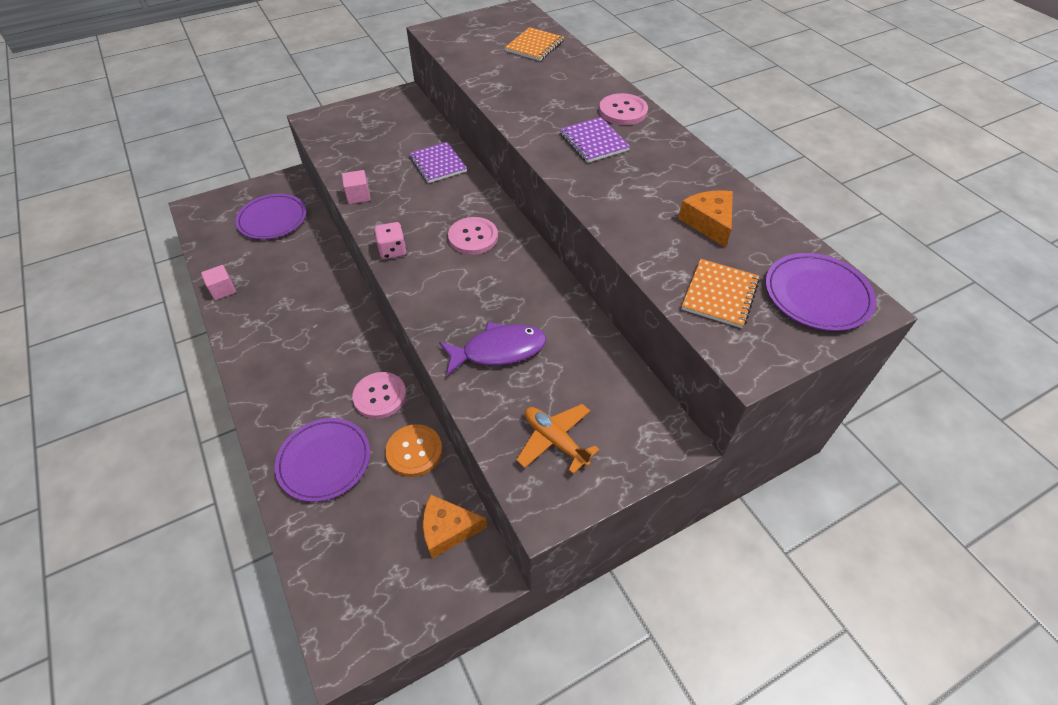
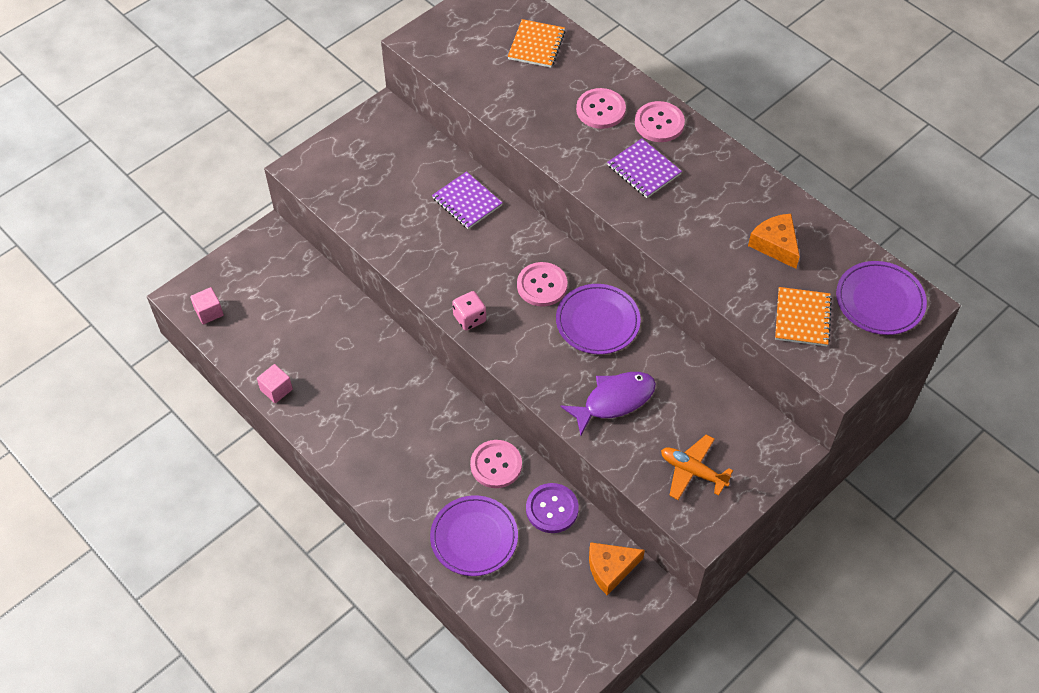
camera: 15 degrees left, 5 degrees up
(272, 219) = (281, 292): purple plate -> purple plate (597, 322)
(358, 196) = (402, 260): pink cube -> pink cube (209, 312)
(414, 451) = (552, 509): orange button -> purple button
(571, 94) = (600, 110): none -> pink button

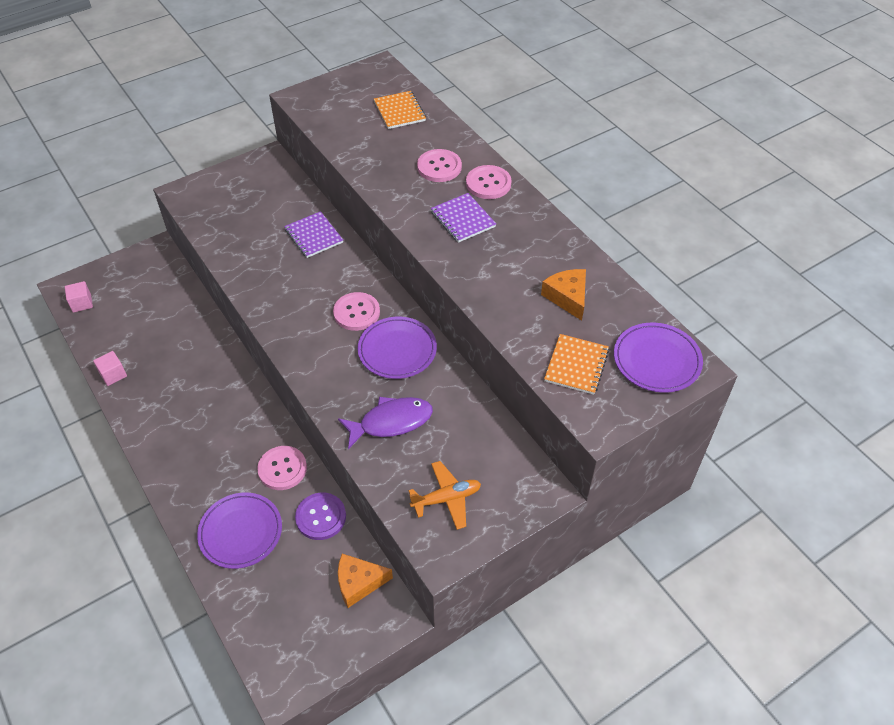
camera: 10 degrees right, 5 degrees down
(469, 318) = (283, 331): pink dice -> none
(536, 45) = (399, 111): orange notebook -> orange notebook turned 45 degrees counterclockwise
(692, 471) = (446, 499): orange plane -> orange plane turned 120 degrees clockwise

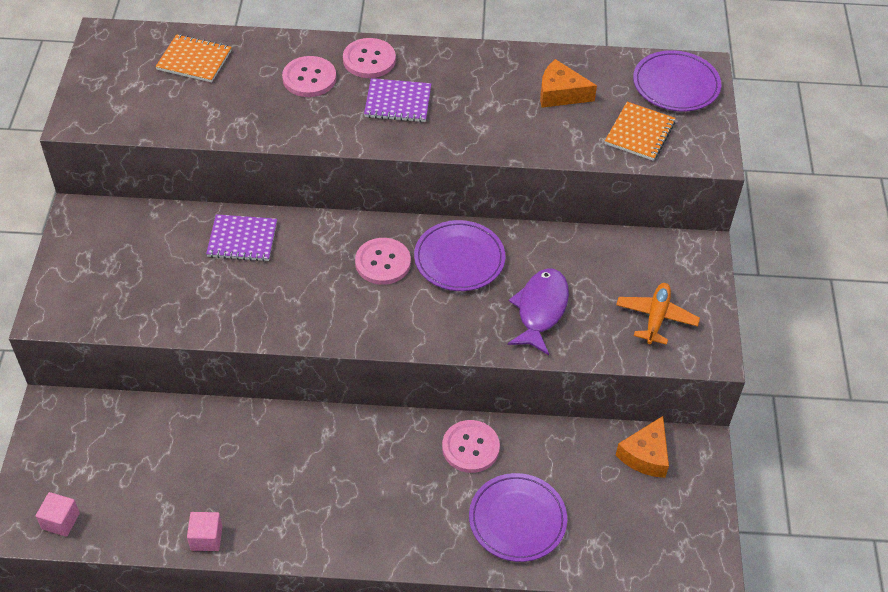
camera: 55 degrees left, 0 degrees up
(321, 517) = (552, 446): purple button -> none
(576, 365) = (639, 133): orange notebook -> orange notebook turned 60 degrees clockwise

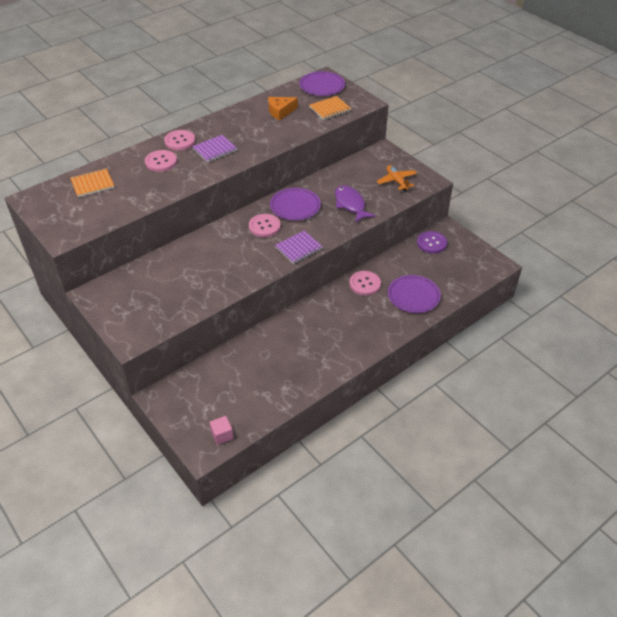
camera: 40 degrees left, 5 degrees down
(206, 538) = (298, 392): pink cube -> none
(242, 239) = (188, 255): purple notebook -> purple notebook (299, 248)
(639, 133) = (330, 109): orange notebook -> orange notebook turned 75 degrees clockwise
(645, 455) = (431, 243): orange cheese -> purple button

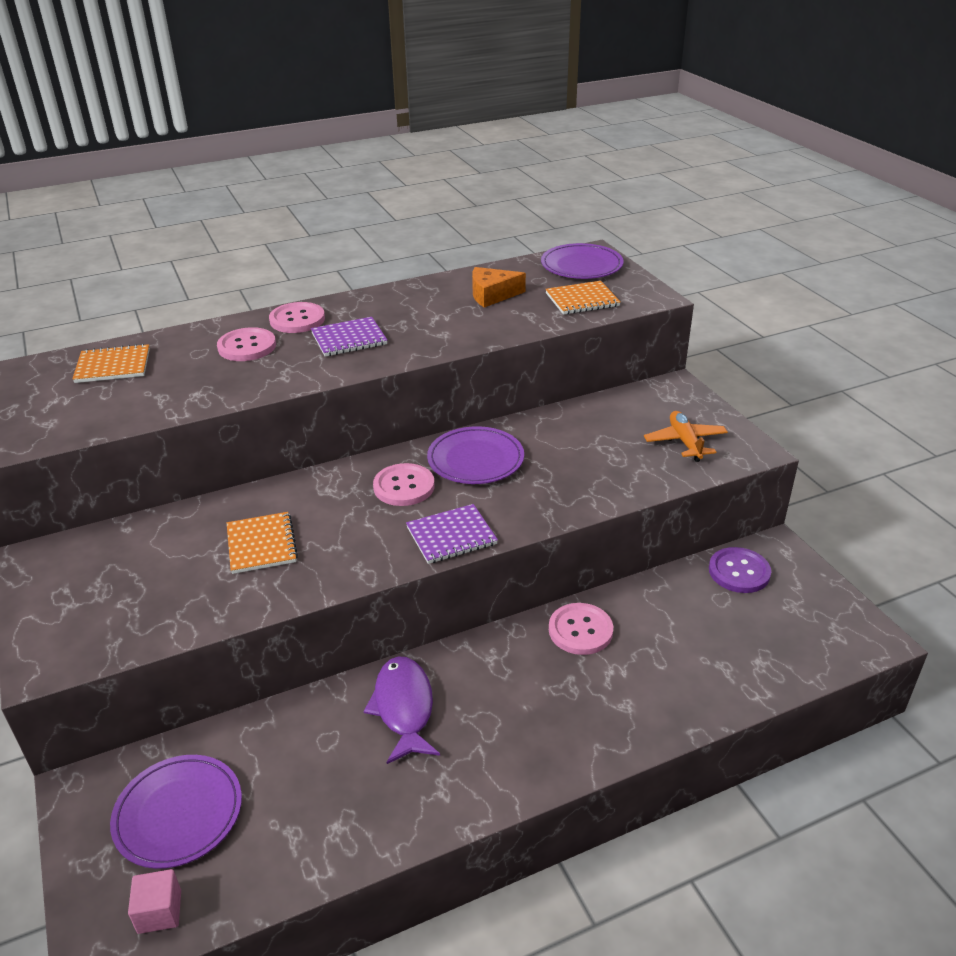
camera: 15 degrees right, 10 degrees down
(206, 268) = (261, 544): none -> orange notebook
(350, 204) = (582, 470): purple fish -> purple fish (404, 708)
(413, 296) = (675, 673): purple plate -> purple plate (178, 814)

